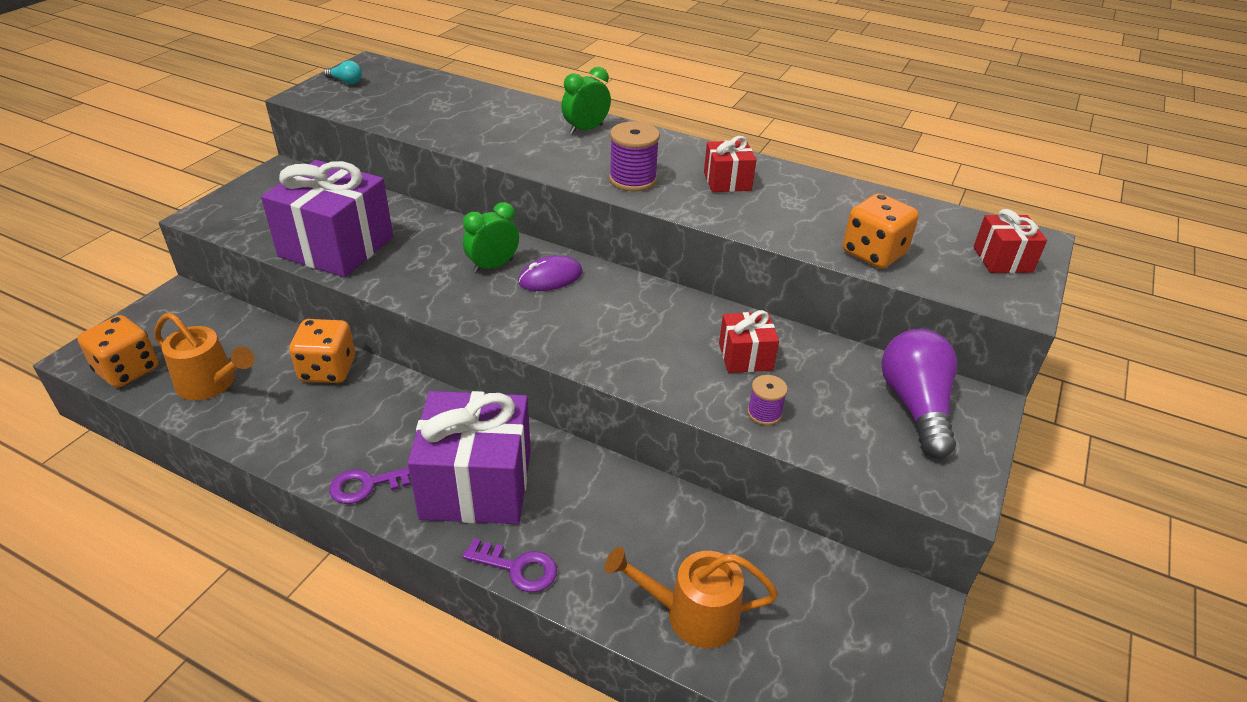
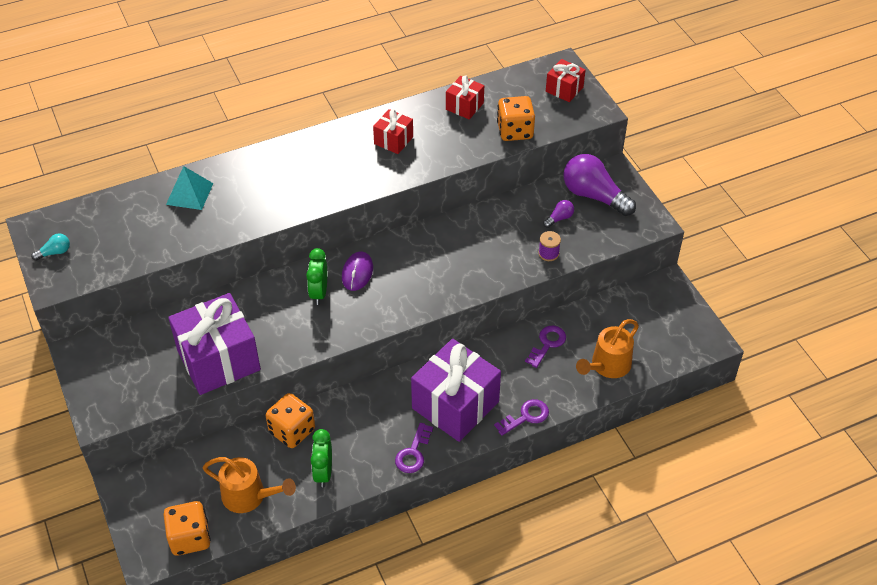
camera: 50 degrees left, 10 degrees up
(212, 384) = (249, 496): orange watering can -> orange watering can turned 45 degrees clockwise
(495, 109) = (189, 194): none -> turquoise pyramid
(586, 129) = (267, 165): green clock -> green clock (323, 472)
(632, 179) = (350, 179): purple spool -> none
(661, 523) = (547, 344): none -> purple key
(745, 357) = (503, 233): red gift -> red gift (464, 106)
(834, 393) = (559, 218): none -> purple light bulb

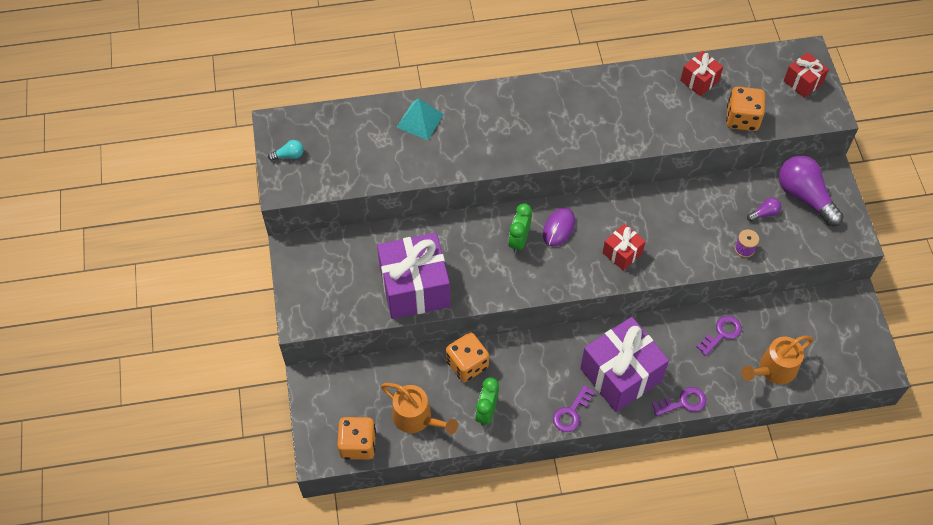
camera: 15 degrees right, 10 degrees up
(393, 140) = (622, 104): red gift -> red gift (622, 253)

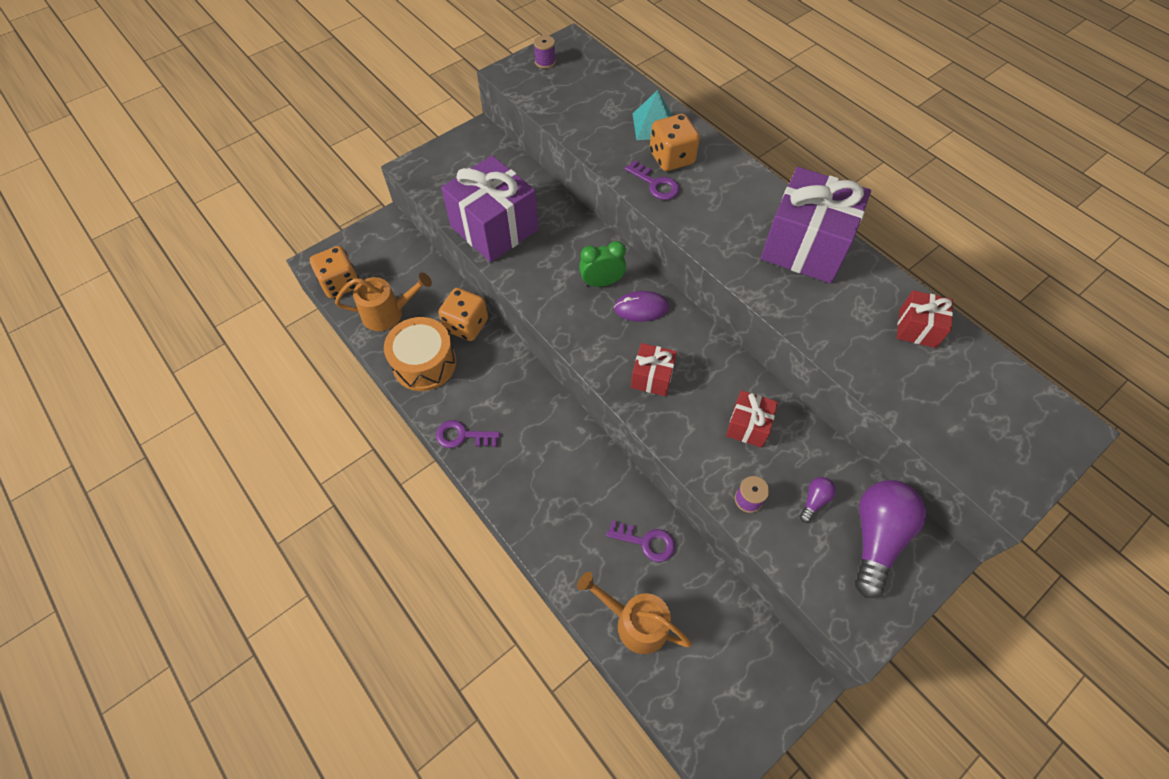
camera: 60 degrees right, 0 degrees up
(289, 155) = (545, 62): turquoise light bulb -> purple spool
(417, 418) = (389, 313): orange watering can -> orange watering can turned 105 degrees counterclockwise
(486, 412) = (424, 363): green clock -> orange drum
(620, 375) = (532, 461): purple gift -> purple gift (805, 246)
(683, 402) = (534, 539): purple key -> purple key (655, 184)
(742, 119) = (905, 395): orange dice -> orange dice (671, 158)
(764, 213) = (814, 501): purple light bulb -> purple light bulb turned 90 degrees counterclockwise
(803, 82) = (1024, 441): red gift -> red gift (748, 426)

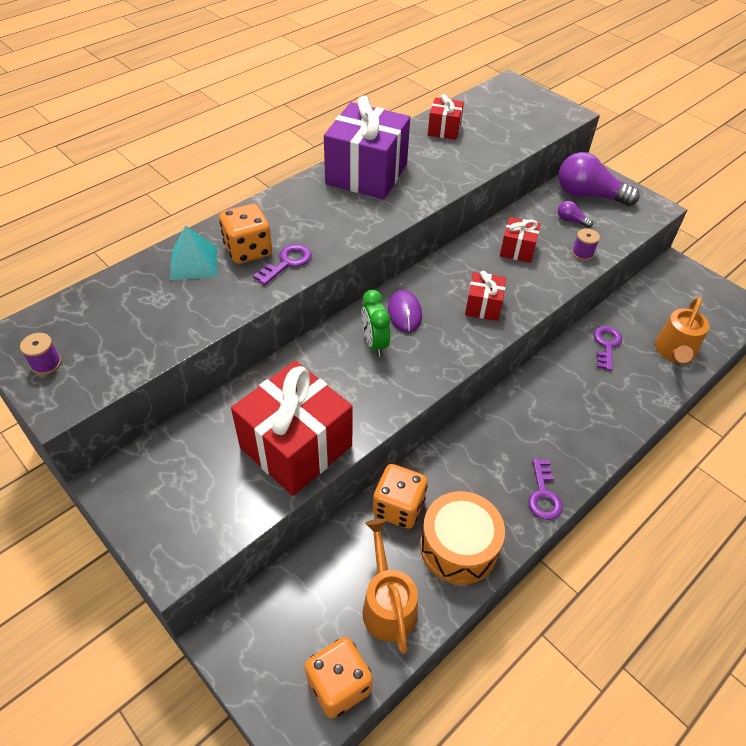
camera: 95 degrees left, 10 degrees down
(494, 228) = (296, 446): purple gift -> red gift

